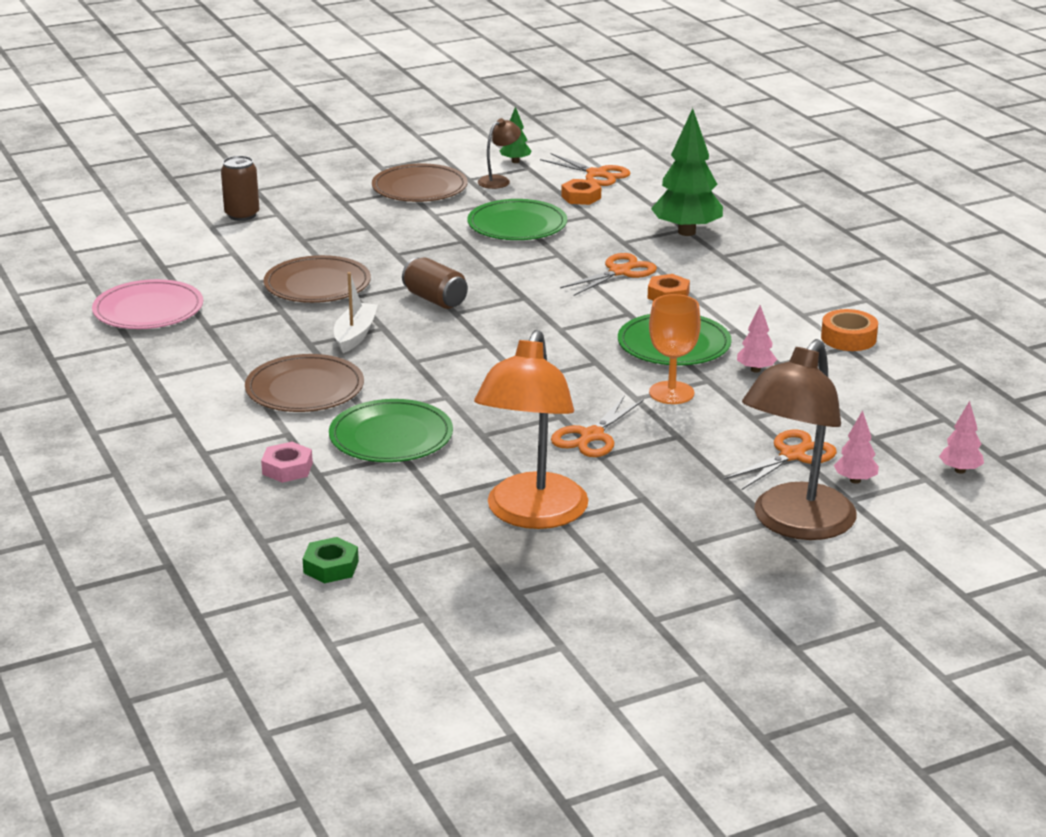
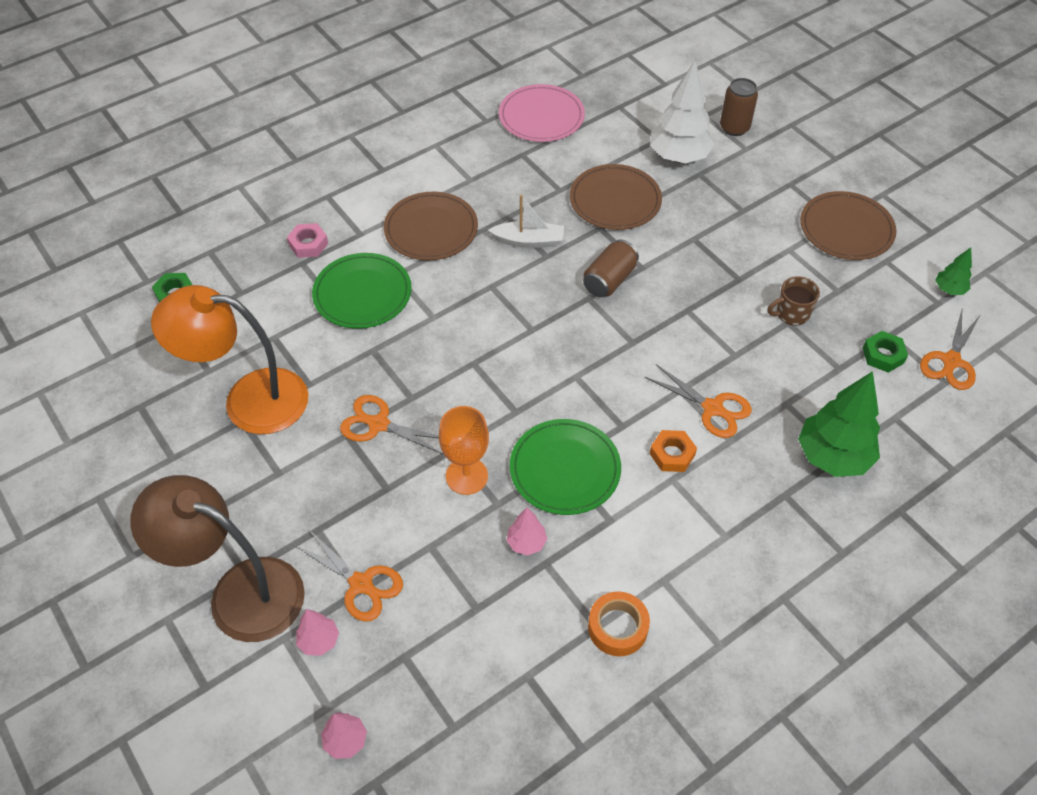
camera: 80 degrees right, 25 degrees up
(270, 246) = (679, 157): none -> white tree
(499, 180) = (893, 284): brown lamp -> none
(517, 225) = (791, 313): green plate -> brown mug
(581, 197) = (883, 355): orange nut -> green nut

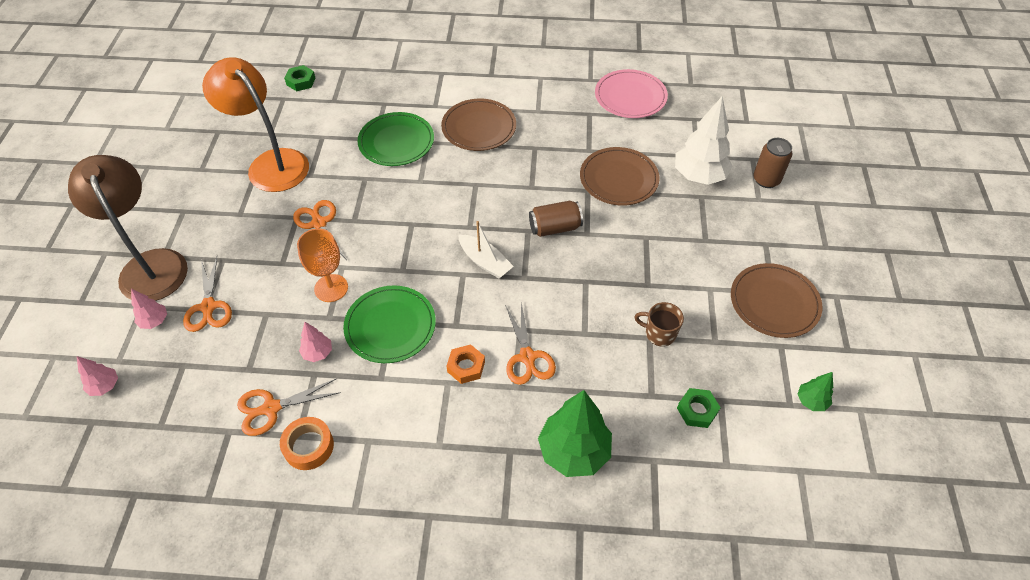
camera: 40 degrees right, 0 degrees up
(308, 244) = (399, 95): pink nut -> none
(528, 241) = (531, 170): white boat -> white boat (485, 262)
(951, 361) = (749, 454): orange scissors -> orange scissors (271, 408)

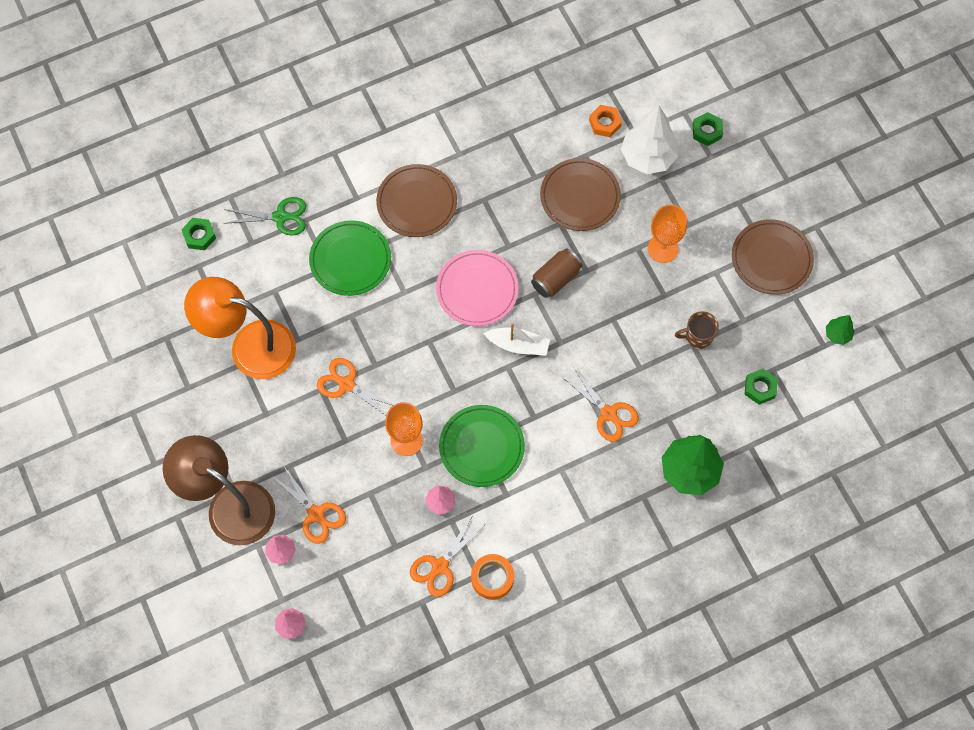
camera: 30 degrees left, 15 degrees up
(368, 94) = (280, 217): none -> green scissors
(466, 366) = (566, 448): orange nut -> orange nut (605, 123)
(630, 96) = (535, 91): pink plate -> pink plate (477, 289)
(670, 248) = (663, 248): none -> orange goblet
(766, 180) = (707, 131): brown can -> green nut

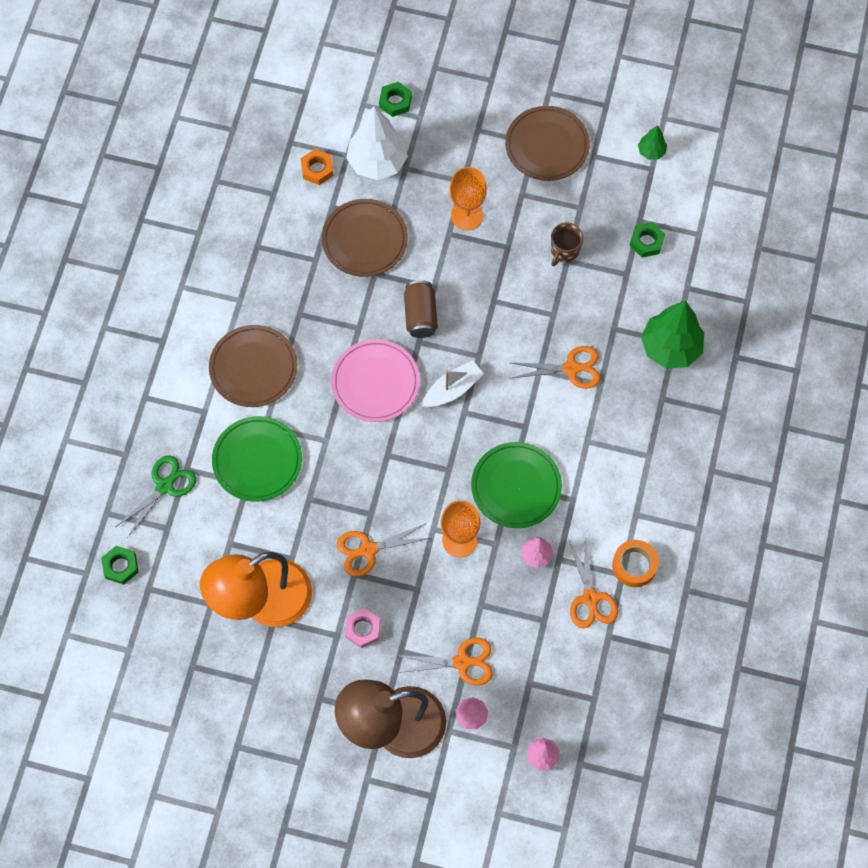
camera: 50 degrees left, 0 degrees up
(284, 427) = (362, 629): none -> pink nut

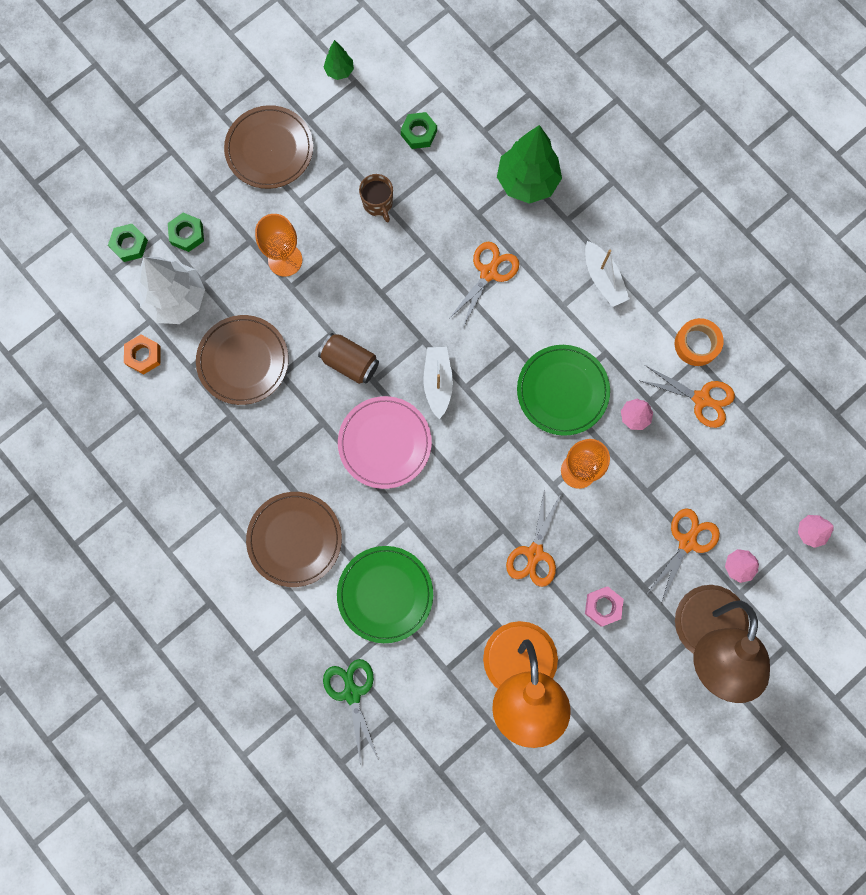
camera: 55 degrees left, 10 degrees up
(120, 566) = (401, 783): green nut -> green nut (187, 234)
(633, 458) = (603, 279): none -> white boat

